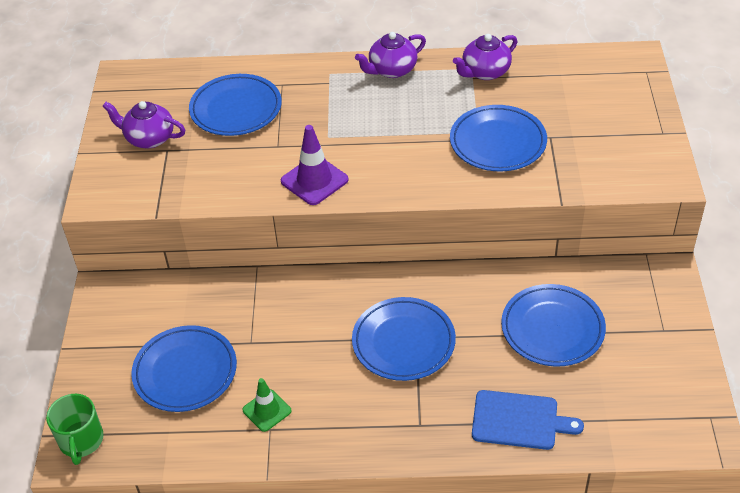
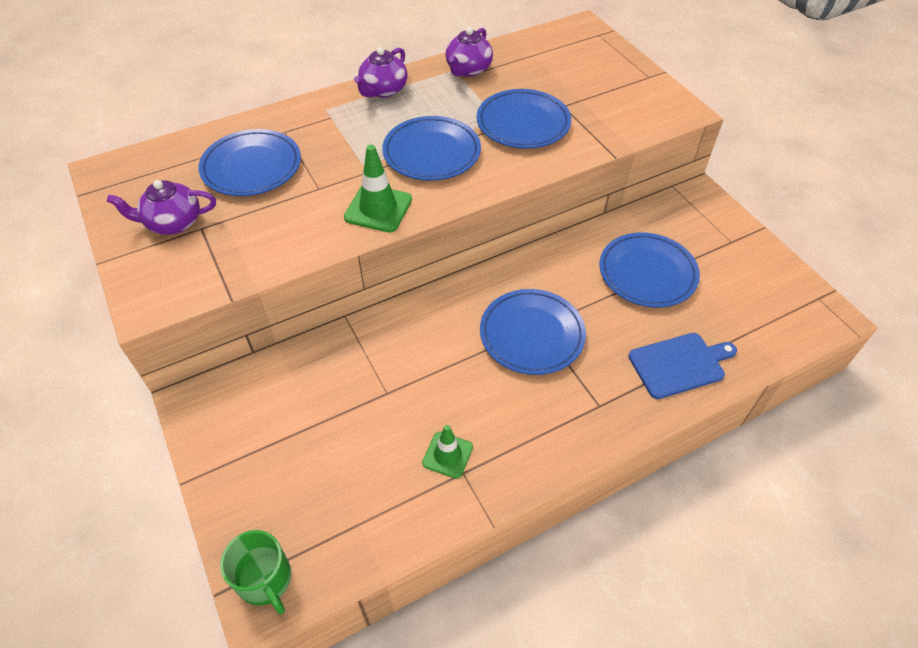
camera: 30 degrees left, 5 degrees up
(185, 372) = (337, 451): blue plate -> blue plate (431, 153)
(314, 180) = (378, 208): purple traffic cone -> green traffic cone

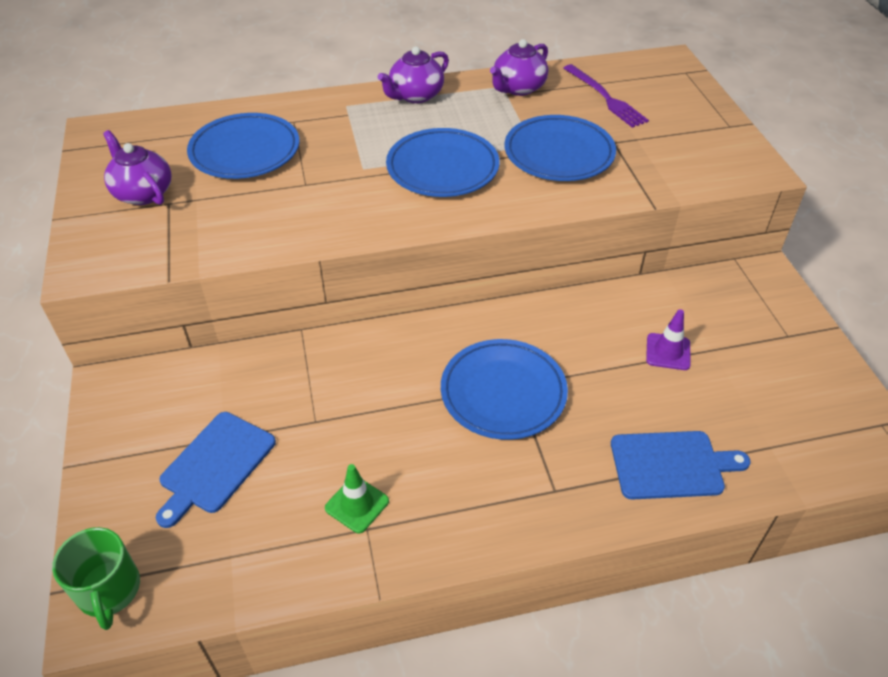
camera: 15 degrees right, 5 degrees down
(173, 223) = (143, 193): purple teapot -> purple teapot turned 45 degrees clockwise
(315, 450) = (215, 465): none -> blue cutting board
(378, 208) = (360, 216): green traffic cone -> none
(543, 67) = (605, 98): none -> purple fork
(647, 273) = (668, 352): blue plate -> purple traffic cone

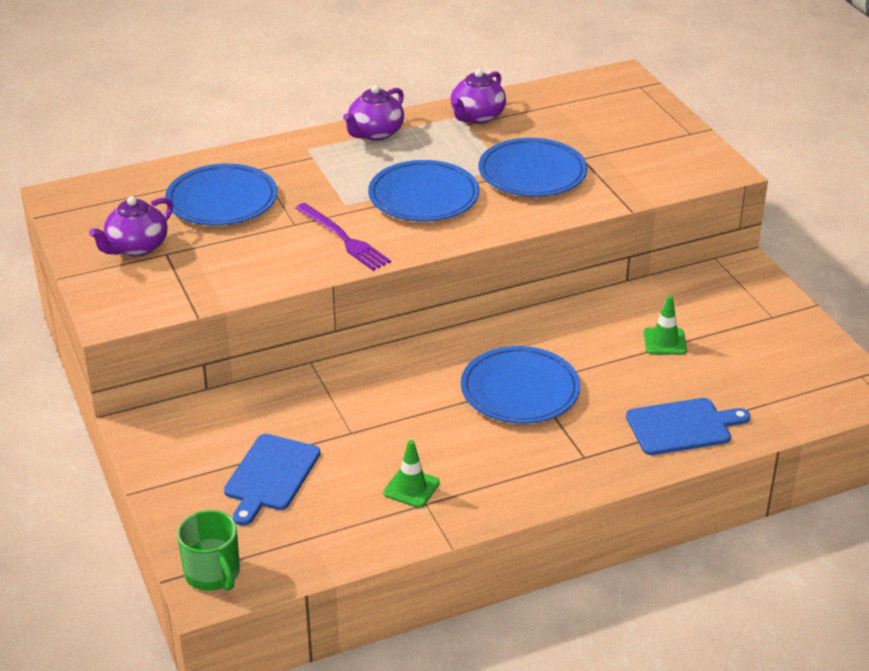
camera: 10 degrees left, 10 degrees down
(143, 193) = (136, 247): purple teapot -> purple teapot turned 90 degrees counterclockwise
(605, 98) = (566, 118): purple fork -> purple fork (343, 239)
(668, 352) = (664, 341): purple traffic cone -> green traffic cone

